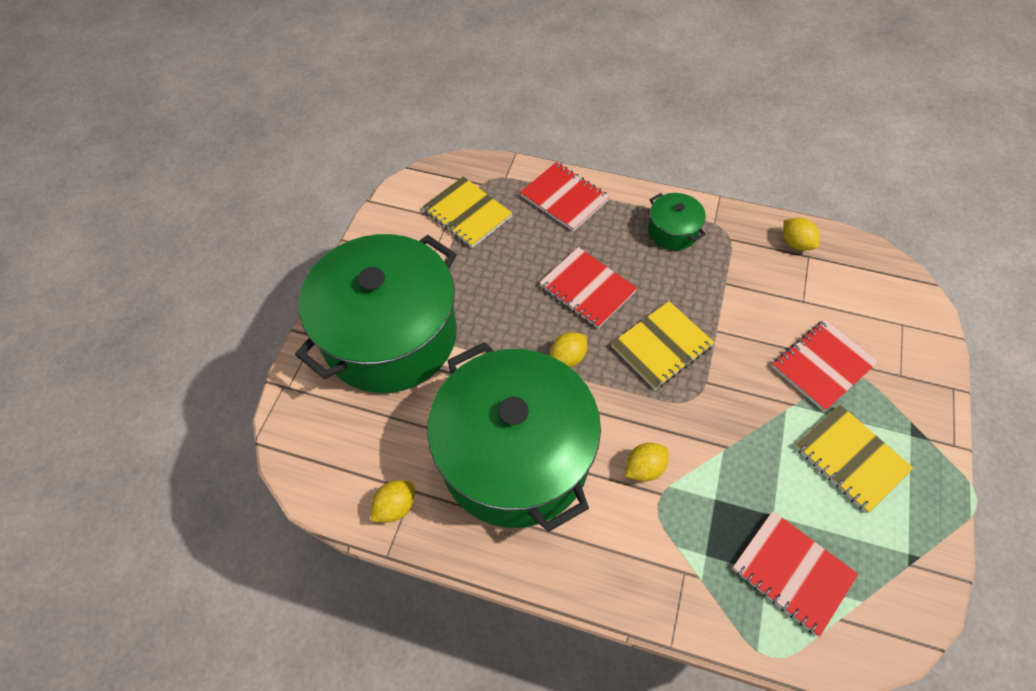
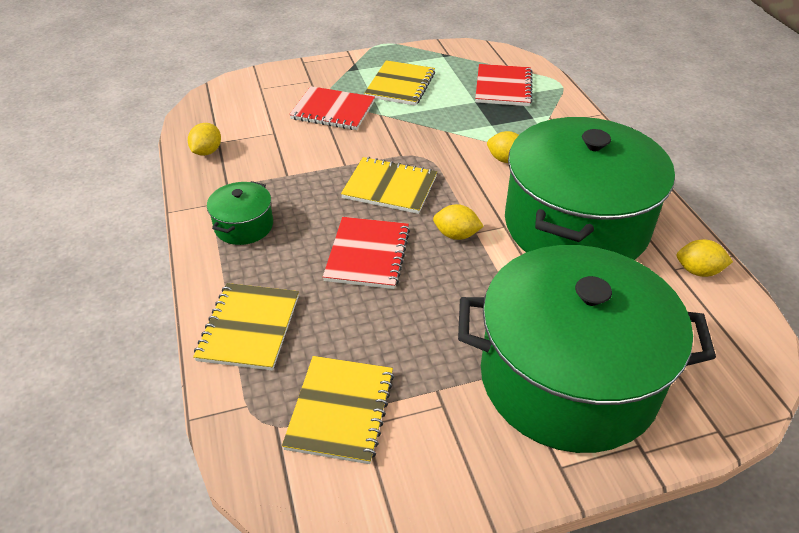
camera: 125 degrees left, 15 degrees down
(564, 198) = (249, 328): red notebook -> yellow notebook

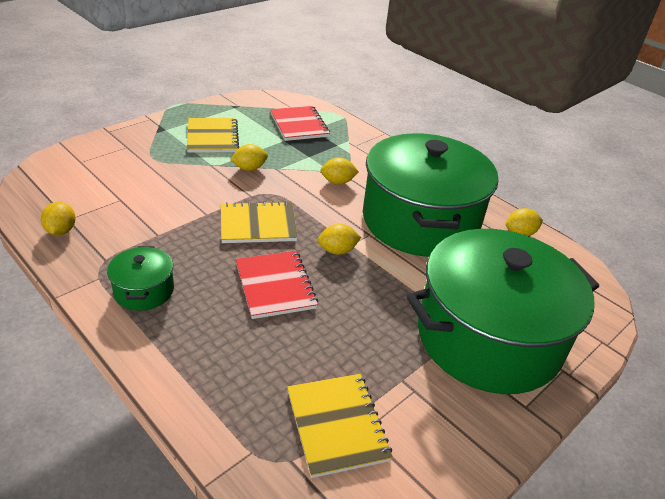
camera: 30 degrees left, 5 degrees down
(249, 328) = (209, 381): yellow notebook -> none
(333, 110) = (165, 169): red notebook -> none
(418, 126) = (249, 168): none -> yellow lemon

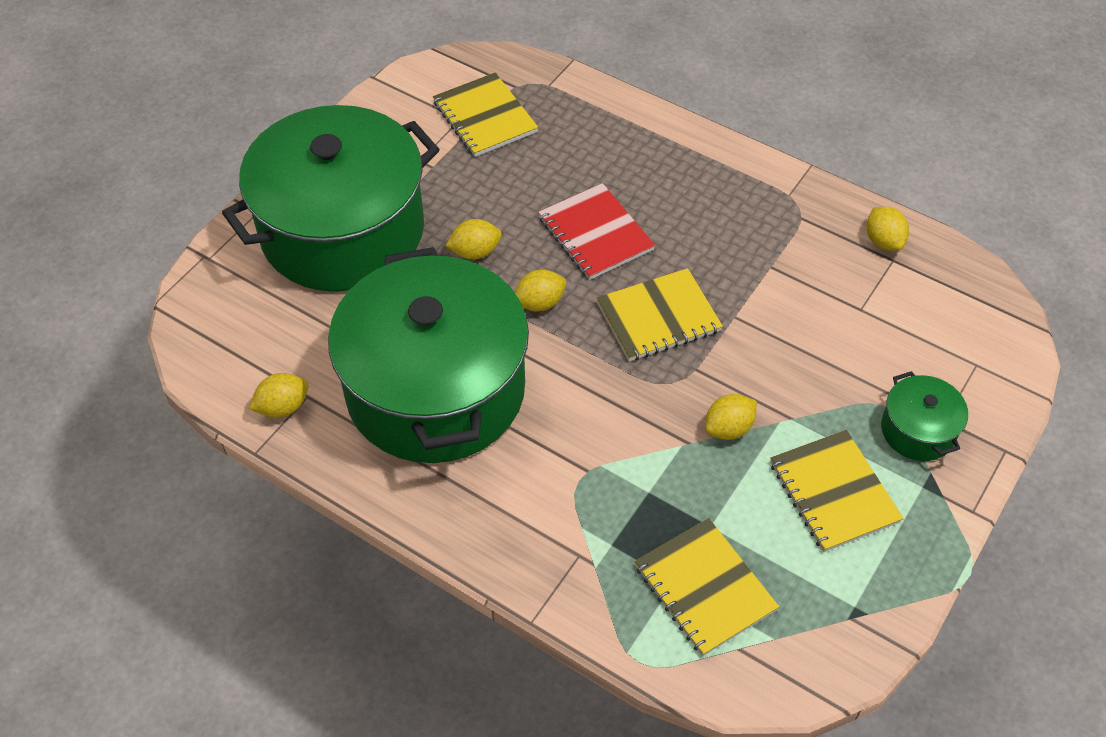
camera: 170 degrees right, 15 degrees up
(144, 290) = (731, 192): green pot -> green pot (918, 430)
(299, 125) = (705, 588): red notebook -> yellow notebook
(338, 182) = (579, 440): yellow lemon -> yellow lemon (475, 252)

